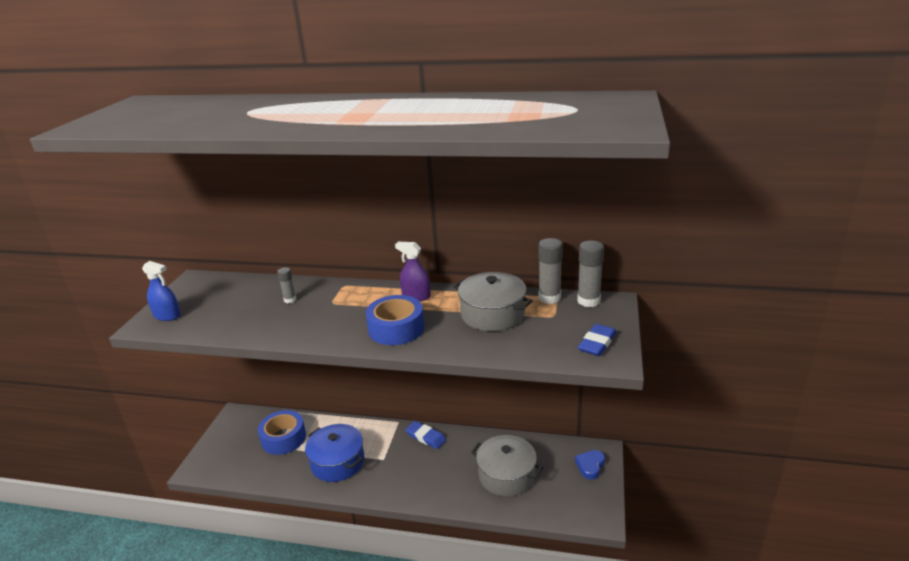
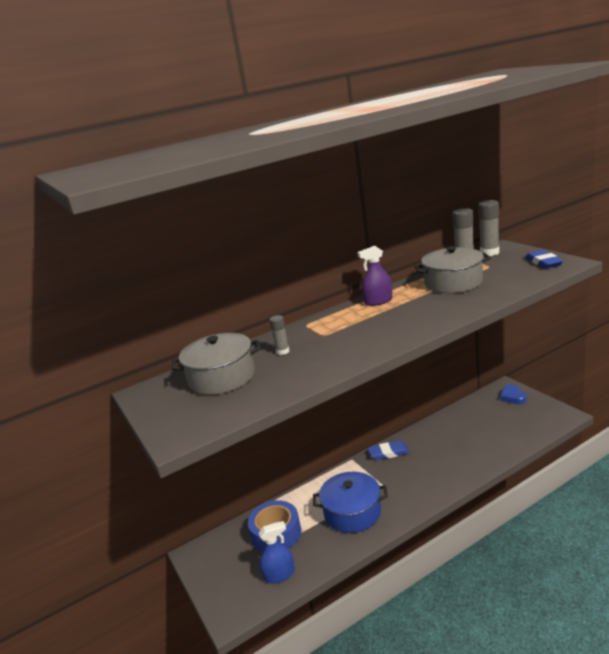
camera: 40 degrees left, 5 degrees down
(167, 315) = (184, 420): blue spray bottle -> blue spray bottle (279, 574)
(396, 328) = (412, 318): blue tape -> none
(506, 475) = (478, 434): grey pot -> grey pot (222, 377)

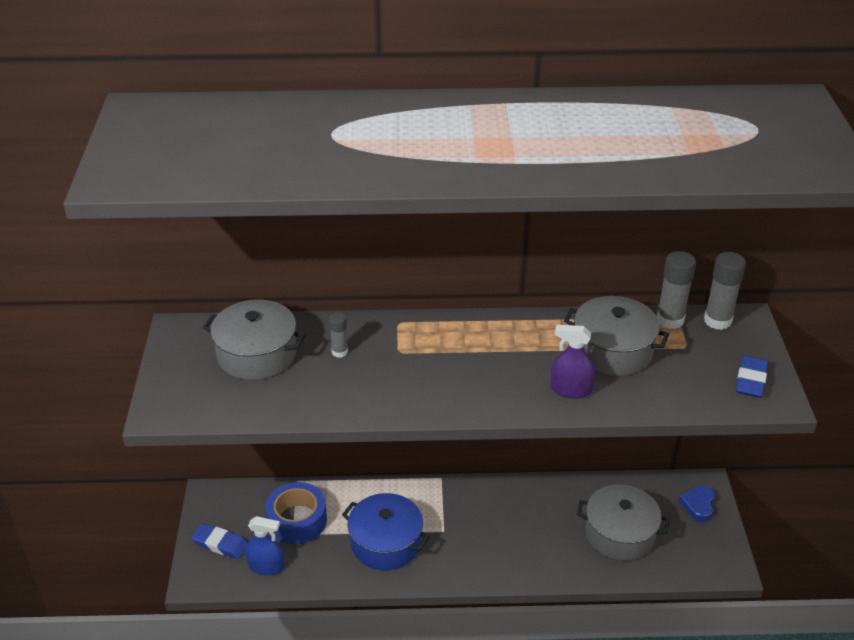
camera: 25 degrees right, 15 degrees up
(378, 301) = (504, 331): purple spray bottle -> purple spray bottle (571, 389)
(388, 453) = (485, 494): blue eraser -> blue eraser (220, 544)
(488, 431) = (620, 533): none -> grey pot

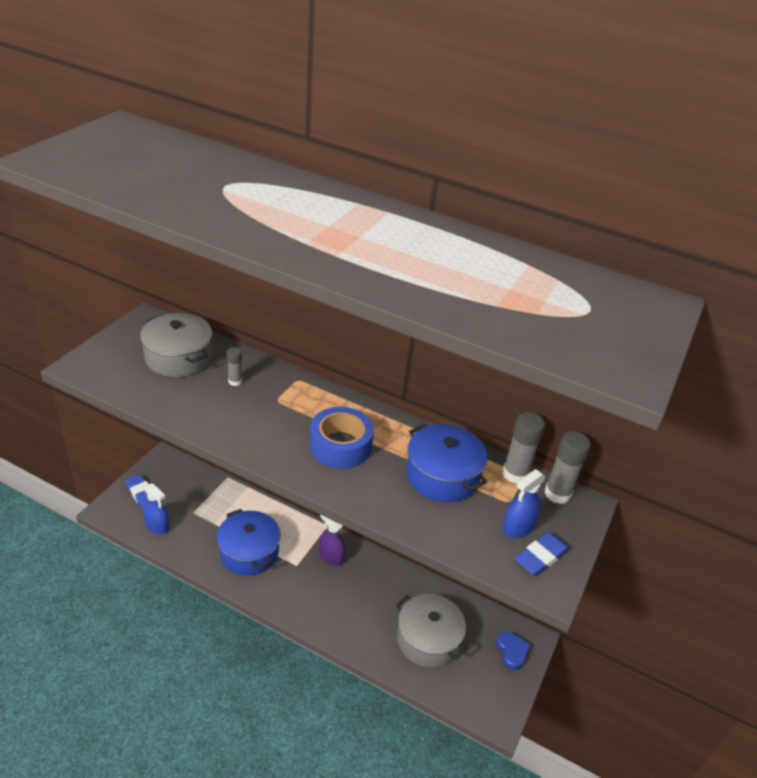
camera: 25 degrees right, 0 degrees up
(297, 520) = (204, 504): blue tape -> blue tape (340, 446)
(571, 389) = (378, 490): purple spray bottle -> purple spray bottle (331, 556)
(612, 350) = (442, 475): grey pot -> blue pot
(698, 505) = (512, 652): blue heart -> blue heart turned 120 degrees clockwise
(712, 364) = (518, 527): none -> blue spray bottle

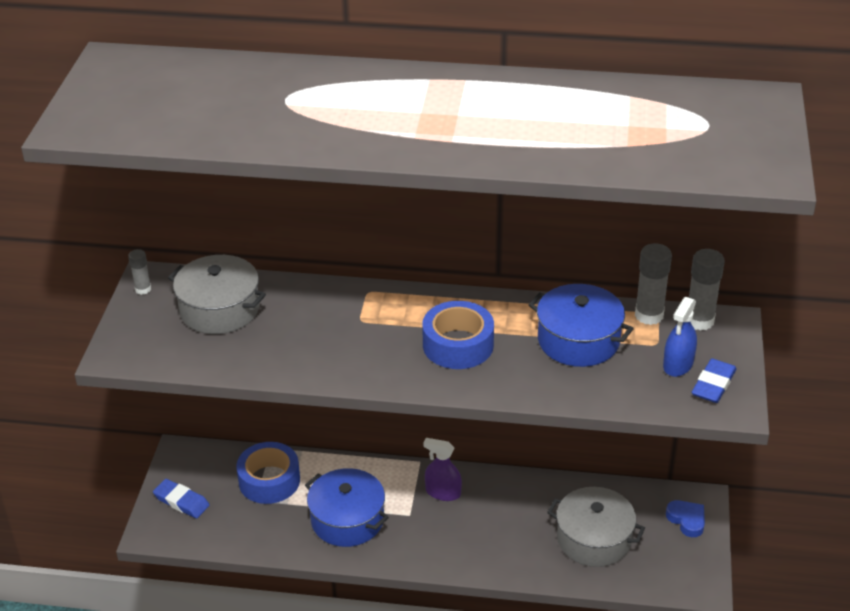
camera: 15 degrees left, 0 degrees up
(157, 525) = (222, 528): blue spray bottle -> none
(211, 501) = (269, 480): none -> blue tape
(235, 381) = (301, 315): grey glue stick -> grey glue stick (143, 289)

